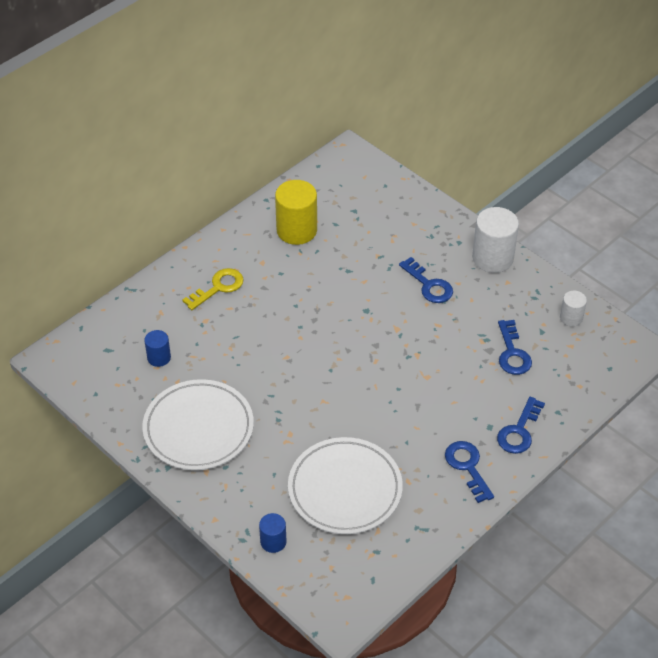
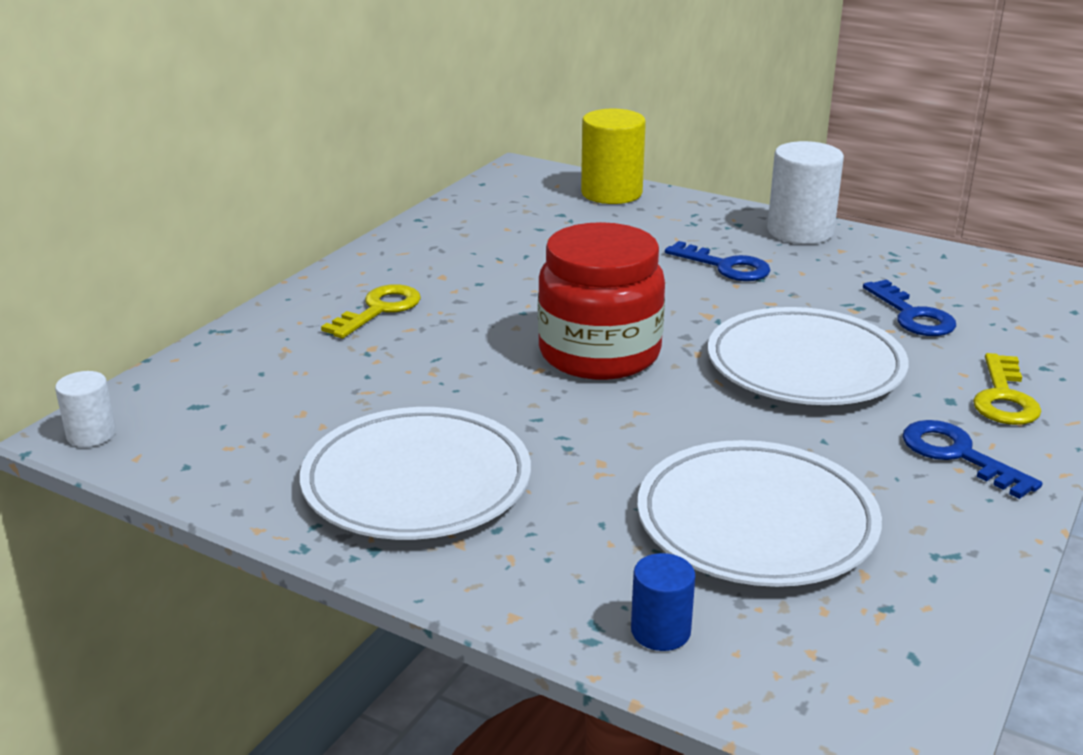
camera: 15 degrees left, 20 degrees down
(159, 357) = (301, 402): blue cylinder -> none
(296, 230) = (482, 240): yellow cylinder -> yellow cylinder (611, 193)
(323, 350) = (599, 354): none -> red jar
(427, 384) = (805, 366): none -> white plate
(519, 431) = (1004, 397): blue key -> yellow key
(571, 318) = (966, 271): white cylinder -> white cylinder (91, 434)

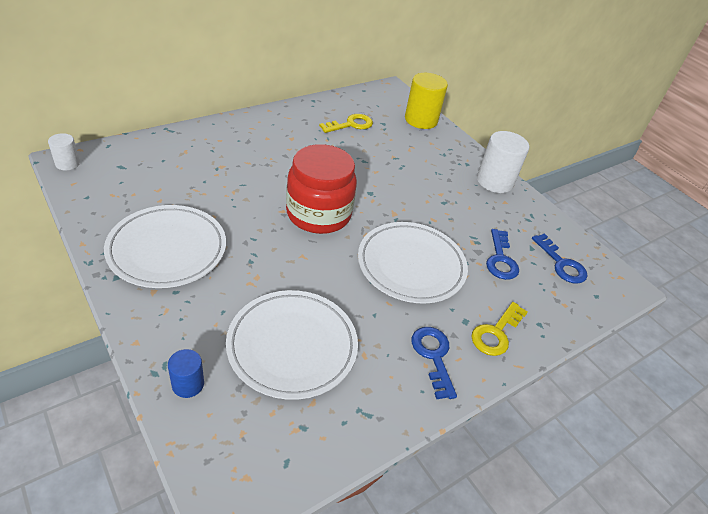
camera: 20 degrees right, 15 degrees up
(379, 310) = (245, 146): yellow key -> yellow key (350, 124)
(725, 266) = (433, 187): blue key -> blue key (561, 263)

